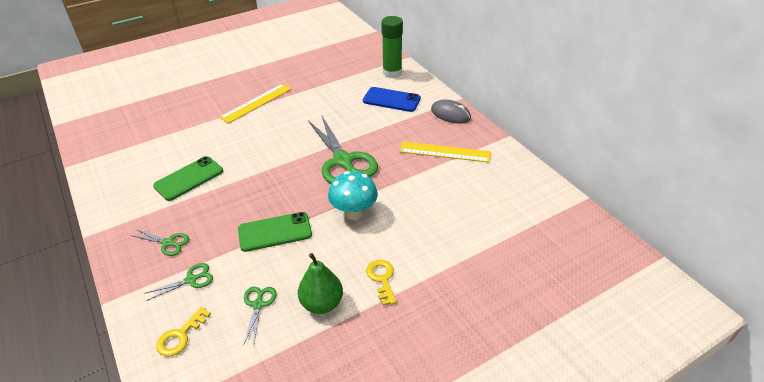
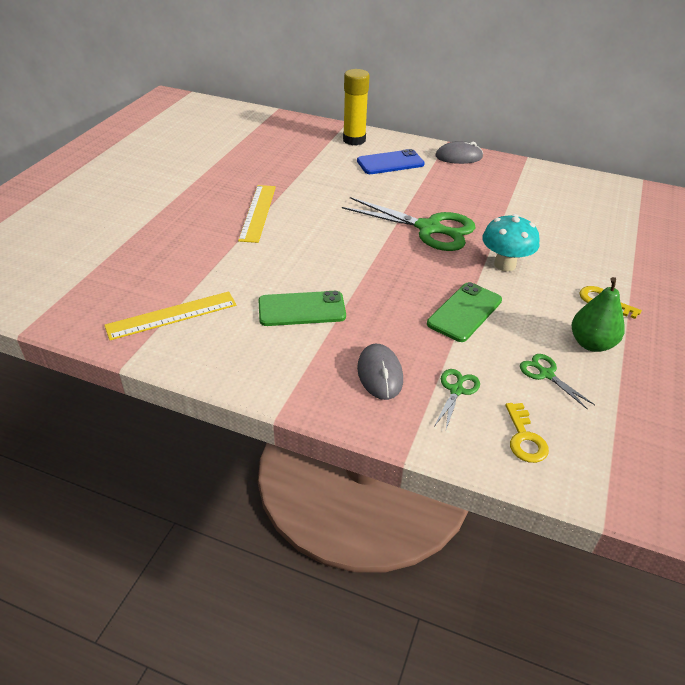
camera: 40 degrees left, 0 degrees up
(168, 243) = (380, 374): green scissors -> grey mouse
(189, 178) = (302, 309): green phone -> green phone turned 75 degrees clockwise
(392, 73) = (354, 140): green glue stick -> yellow glue stick
(445, 152) = (500, 187): yellow ruler -> yellow ruler (172, 315)

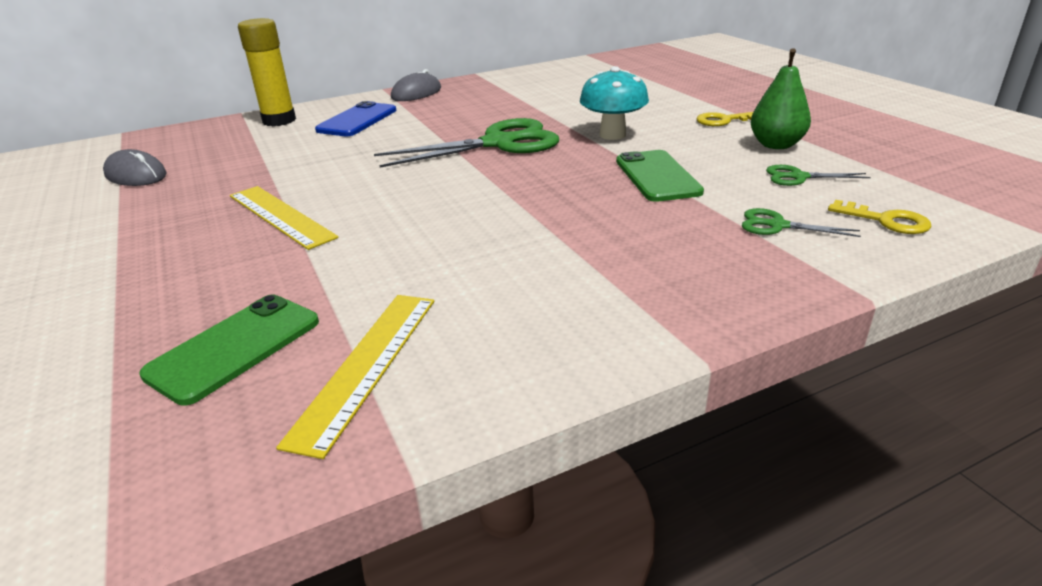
camera: 45 degrees left, 10 degrees down
(302, 309) = (516, 259): green phone -> green phone (235, 347)
(380, 374) = (701, 256): grey mouse -> grey mouse (136, 175)
(456, 390) = (777, 225): green scissors -> green scissors turned 45 degrees counterclockwise

